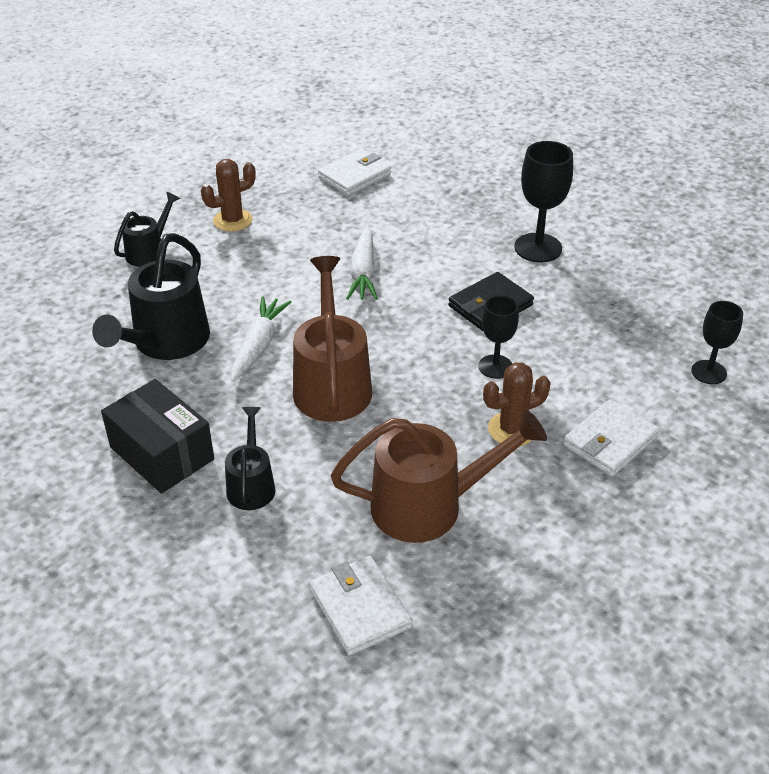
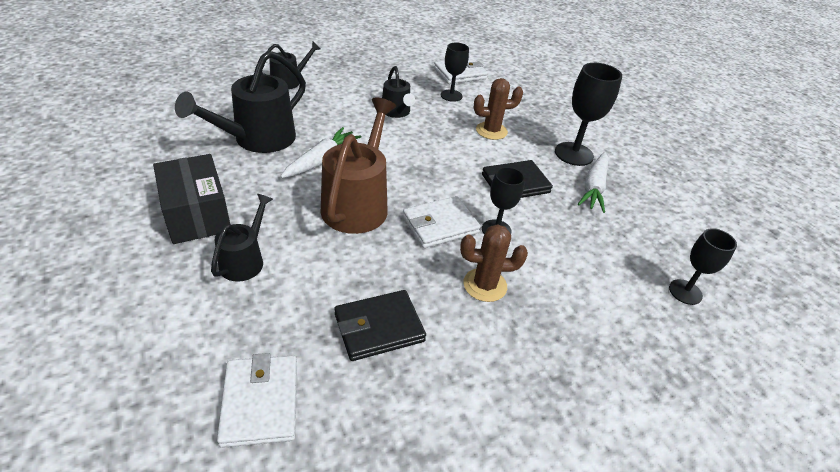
camera: 15 degrees right, 0 degrees up
(232, 220) = (358, 78): brown cactus -> brown cactus (491, 131)
(308, 255) = (397, 112): none -> black watering can
(360, 211) = (451, 95): none -> black goblet
(363, 273) = (429, 134): white carrot -> white carrot (593, 188)
(430, 505) = (379, 327): brown watering can -> black wallet
(610, 441) = (568, 324): white wallet -> white wallet (440, 225)

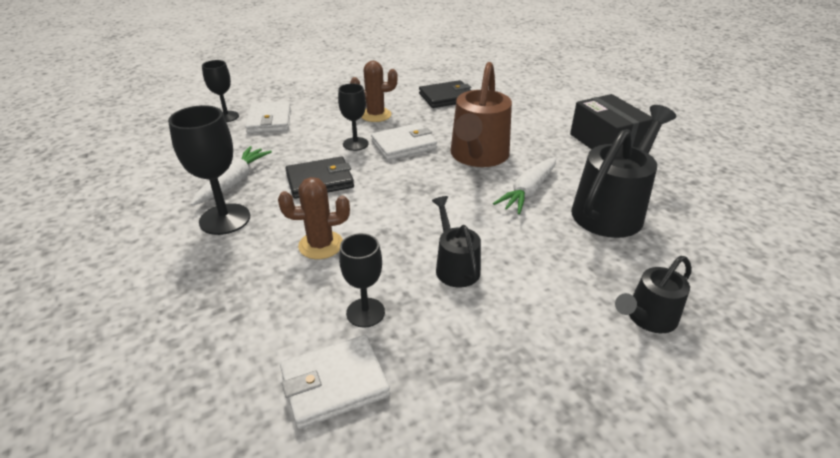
camera: 175 degrees left, 5 degrees down
(245, 260) = (547, 120): black watering can -> none
(260, 402) = (500, 77): white wallet -> white wallet (269, 121)

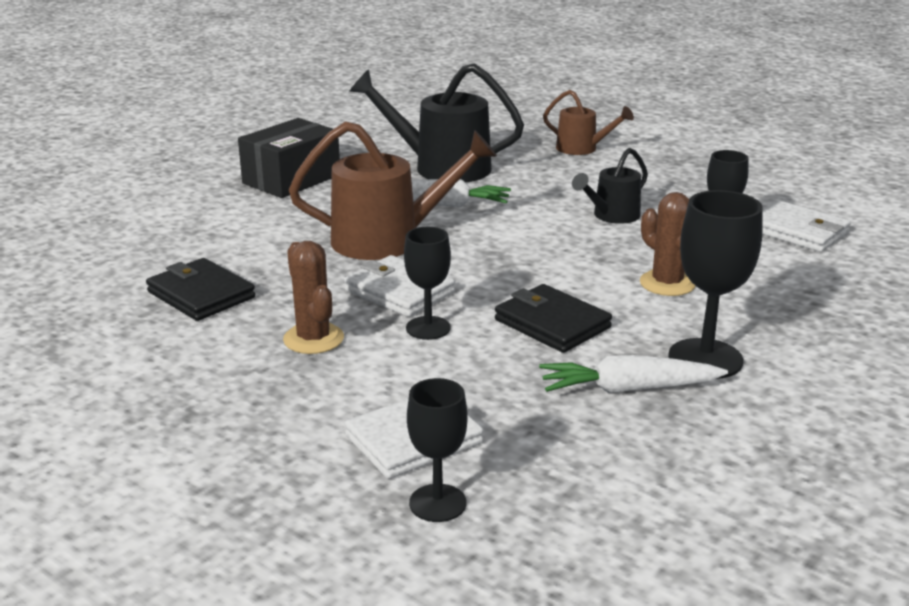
camera: 115 degrees left, 10 degrees down
(647, 318) = (582, 149): black watering can -> brown watering can

